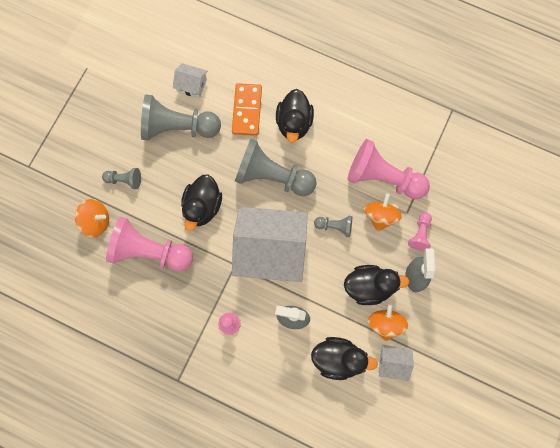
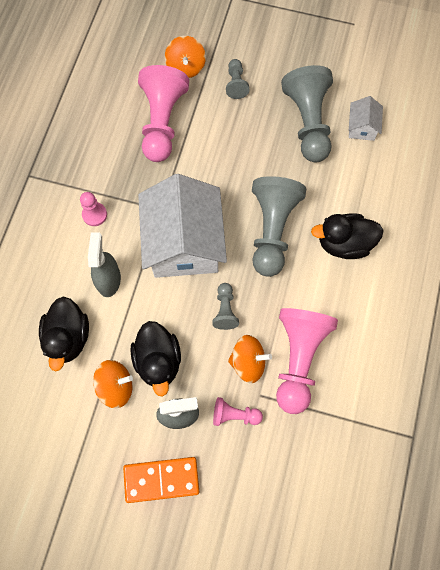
camera: 80 degrees right, 5 degrees down
(202, 207) = (221, 164): black duck -> none
(247, 110) = (346, 189): orange domino -> orange domino (161, 479)
(392, 362) = (70, 402): white house -> none

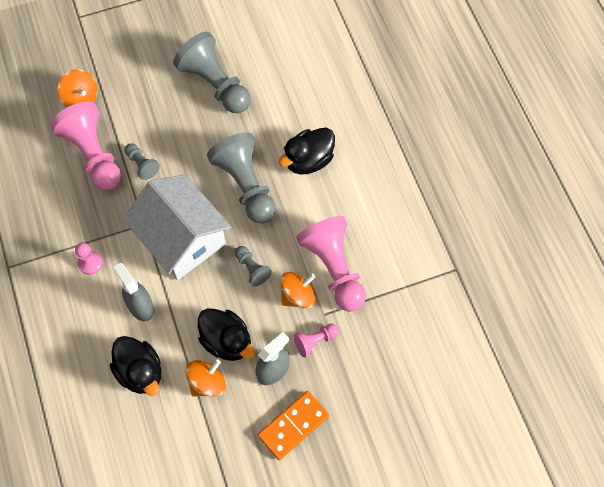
camera: 35 degrees left, 5 degrees down
(236, 84) = (133, 87): grey pawn -> grey pawn (142, 165)
(362, 127) = (260, 62): white house -> none

